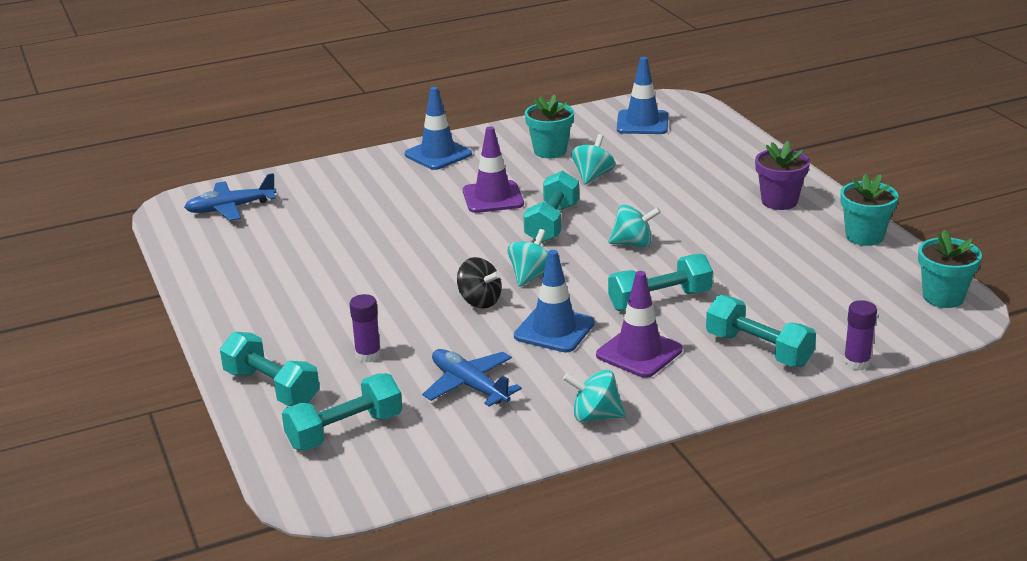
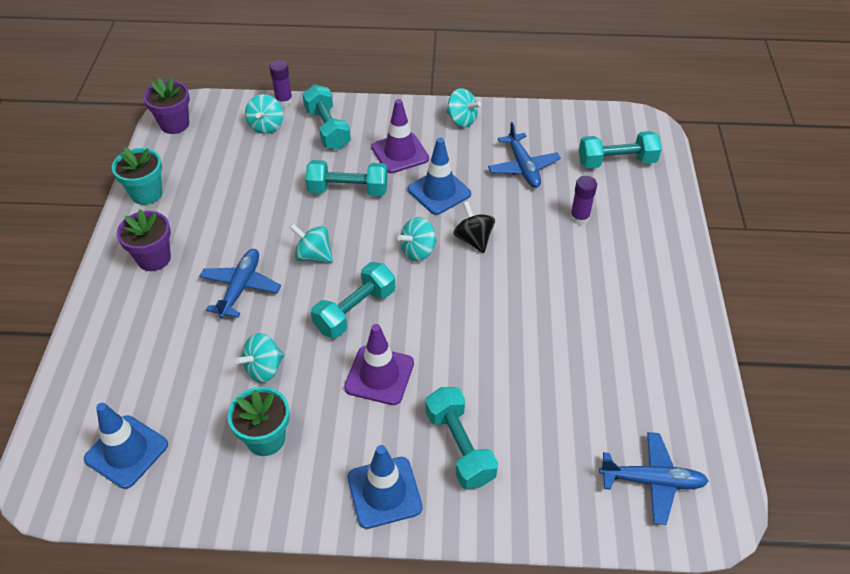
camera: 155 degrees left, 20 degrees up
(271, 387) = (656, 213): turquoise dumbbell -> turquoise dumbbell (459, 447)
(673, 208) = (241, 287): none -> blue plane
(835, 329) = (266, 126): none -> turquoise spinning top
(943, 297) = (174, 124): turquoise flower pot -> purple flower pot

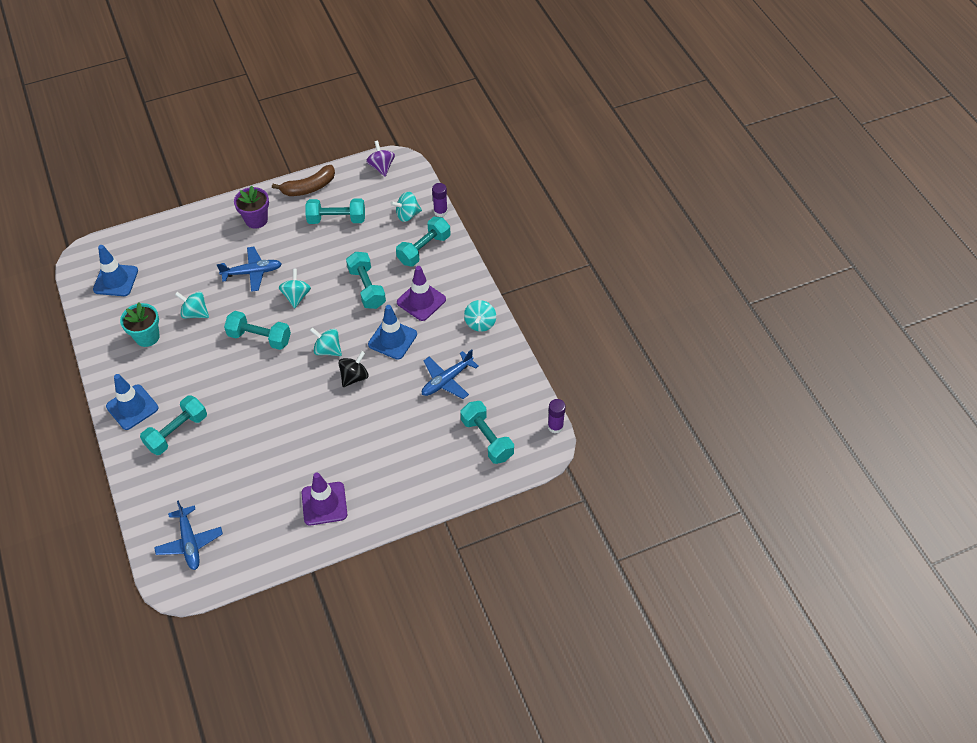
camera: 65 degrees right, 5 degrees up
(146, 193) = (309, 187): turquoise flower pot -> brown banana
(174, 124) = (381, 167): purple flower pot -> purple spinning top
(221, 184) = (336, 219): none -> turquoise dumbbell
(379, 375) = (213, 371): purple traffic cone -> purple traffic cone (324, 503)
(579, 217) = (409, 433): purple glue stick -> purple glue stick (555, 426)

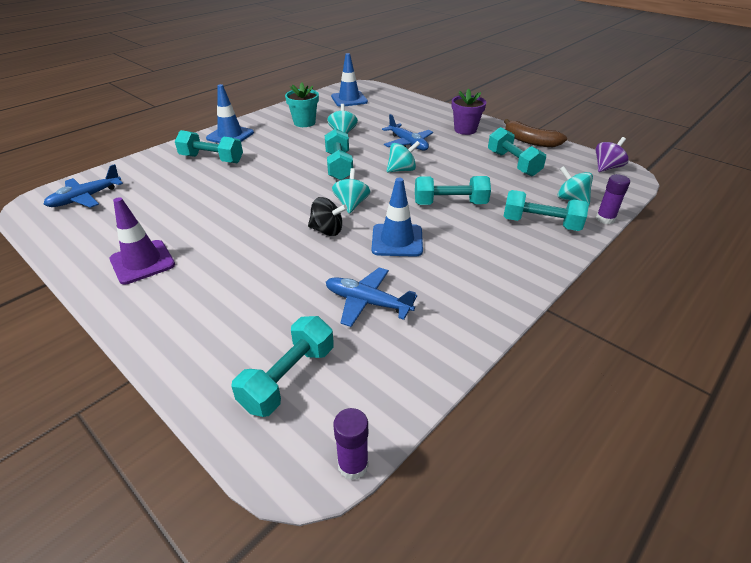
camera: 65 degrees right, 15 degrees down
(367, 288) = (450, 203): turquoise dumbbell -> turquoise dumbbell turned 45 degrees clockwise
(421, 301) = (468, 244): purple traffic cone -> none
(480, 323) = (481, 303): turquoise spinning top -> none

